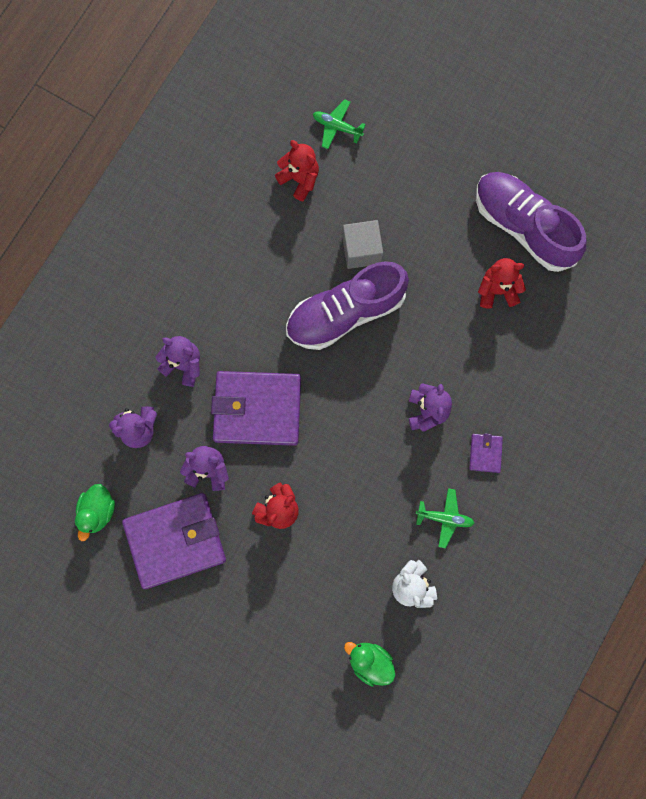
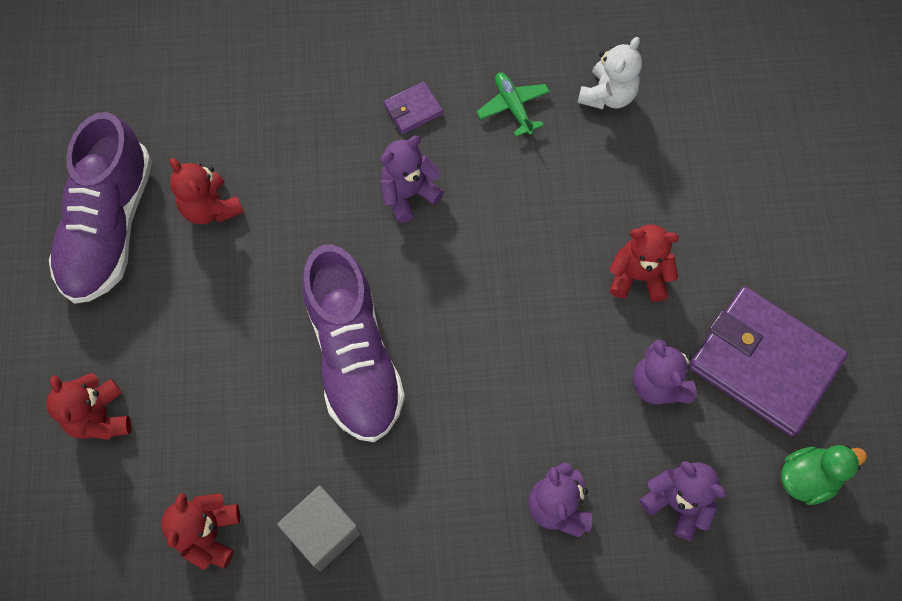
camera: 125 degrees left, 10 degrees down
(257, 409) = (545, 377): purple wallet -> none
(337, 127) = (101, 536): green plane -> none
(345, 313) = (354, 356): purple shoe -> purple shoe turned 45 degrees clockwise
(361, 250) = (259, 390): grey cube -> grey cube (323, 532)
(370, 661) = (714, 87): green duck -> none
(404, 160) = (100, 417): none -> red teddy bear

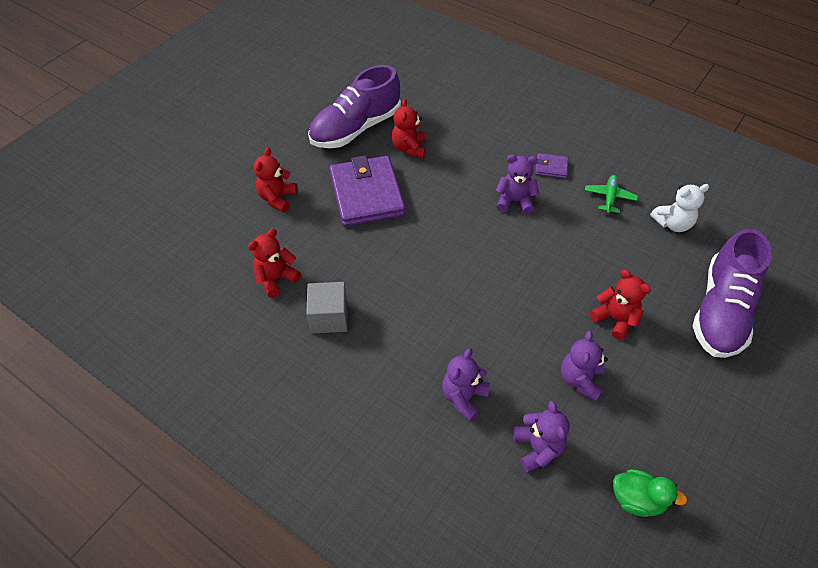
camera: 40 degrees right, 15 degrees down
(354, 356) = (419, 252): purple shoe -> purple shoe (721, 311)
(763, 363) = (659, 416): purple wallet -> purple wallet (366, 194)

